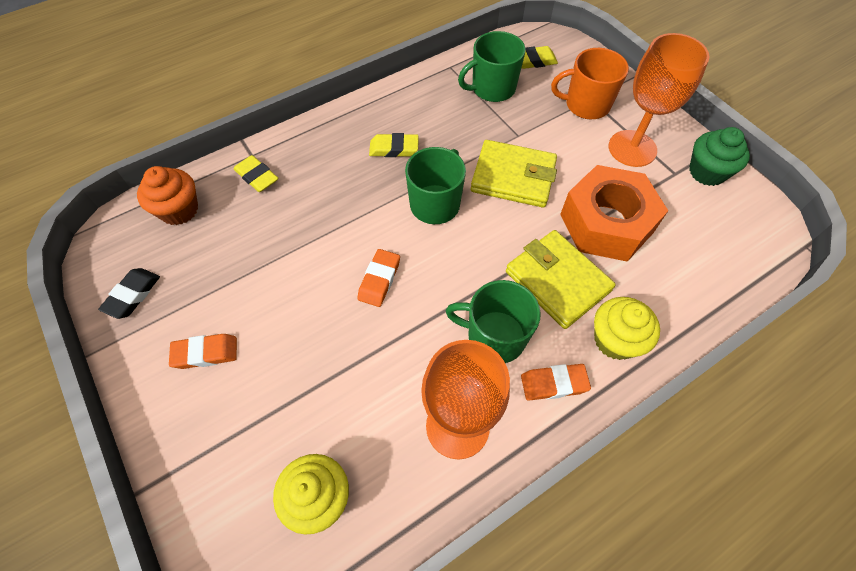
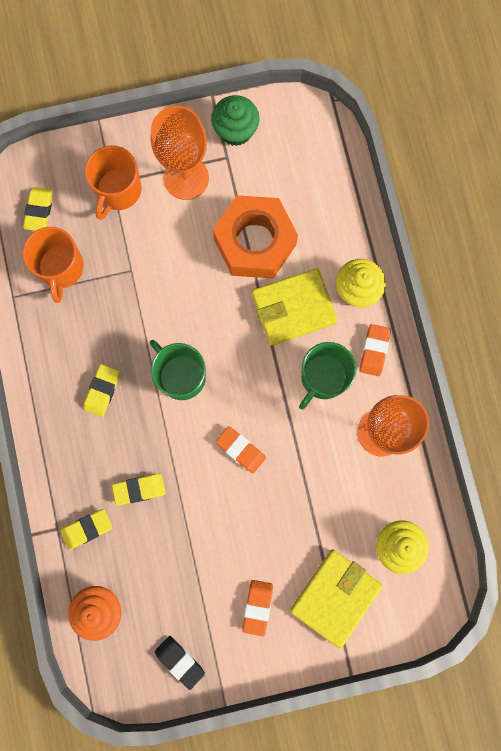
camera: 70 degrees left, 20 degrees up
(308, 205) = (139, 489): none -> yellow eraser
(492, 89) = (61, 268): green mug -> orange mug
(513, 177) = (177, 296): yellow wallet -> yellow wallet (335, 597)

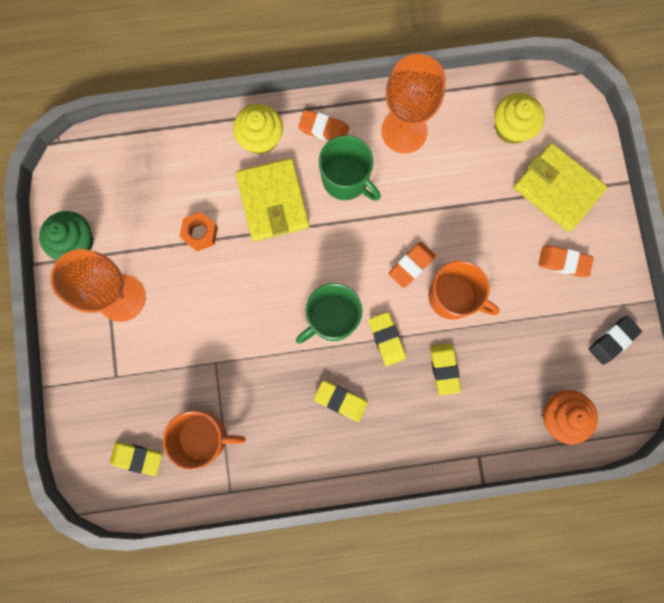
camera: 85 degrees left, 0 degrees up
(87, 529) = (481, 425): yellow eraser -> yellow eraser (386, 339)
(118, 191) = (126, 370): orange mug -> orange mug (453, 297)
(255, 242) = (200, 233): orange nut -> orange nut, size x0.44

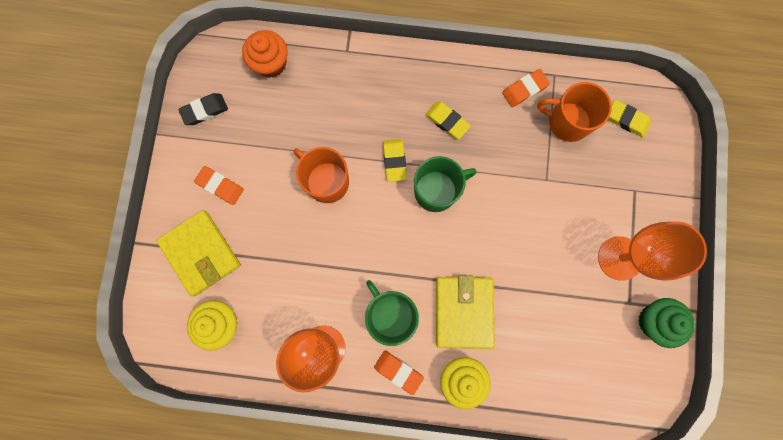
camera: 165 degrees left, 0 degrees up
(200, 233) = (537, 299): orange nut -> none
(411, 265) = (354, 219): orange eraser -> orange eraser (524, 90)
(444, 369) = (353, 124): yellow eraser -> none

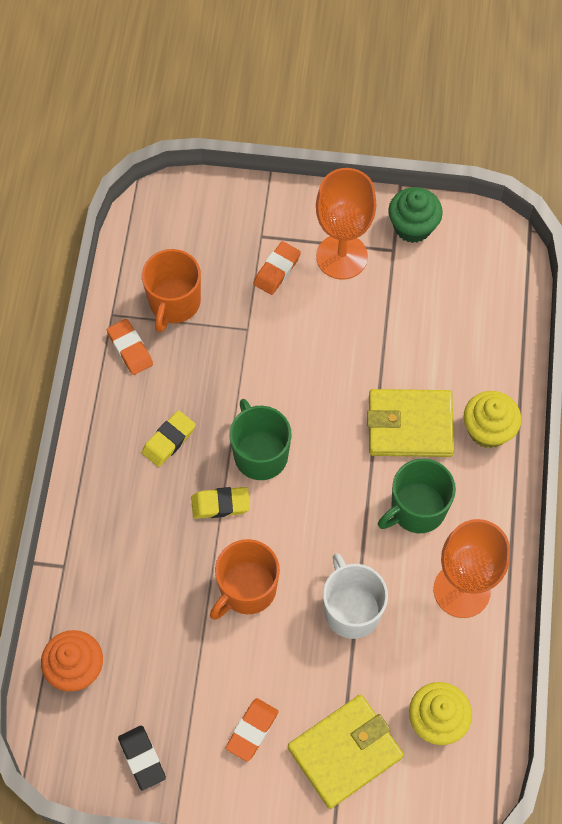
camera: 90 degrees left, 15 degrees down
(309, 260) = (351, 609): none -> white mug
(398, 371) = (484, 500): orange eraser -> orange eraser (277, 270)
(626, 120) = (174, 239): yellow eraser -> none

